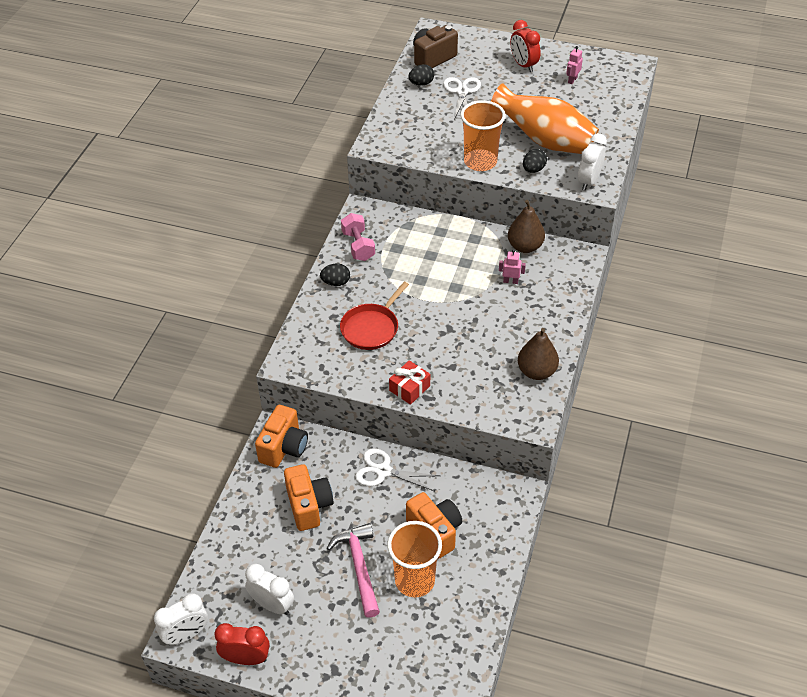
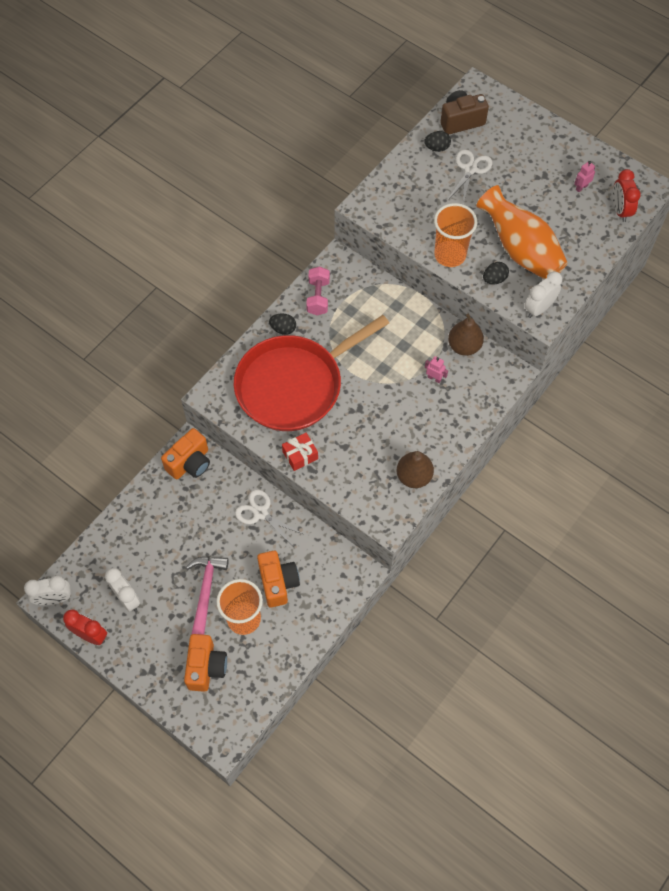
camera: 20 degrees right, 15 degrees up
(309, 506) = (188, 523): orange camera -> orange camera (206, 667)
(371, 328) = (294, 385): red pan -> red pan, size x2.03
(523, 65) = (543, 155): red clock -> red clock (620, 210)

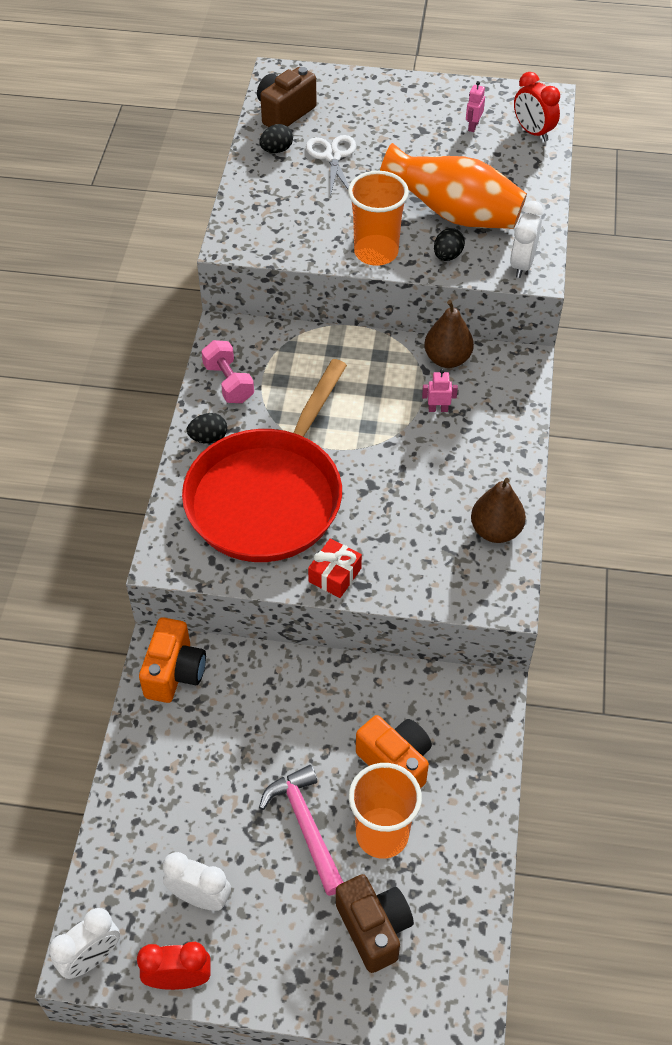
camera: 30 degrees left, 10 degrees down
(206, 667) = (374, 928): orange camera -> brown camera
(260, 513) = (313, 687): white scissors -> none

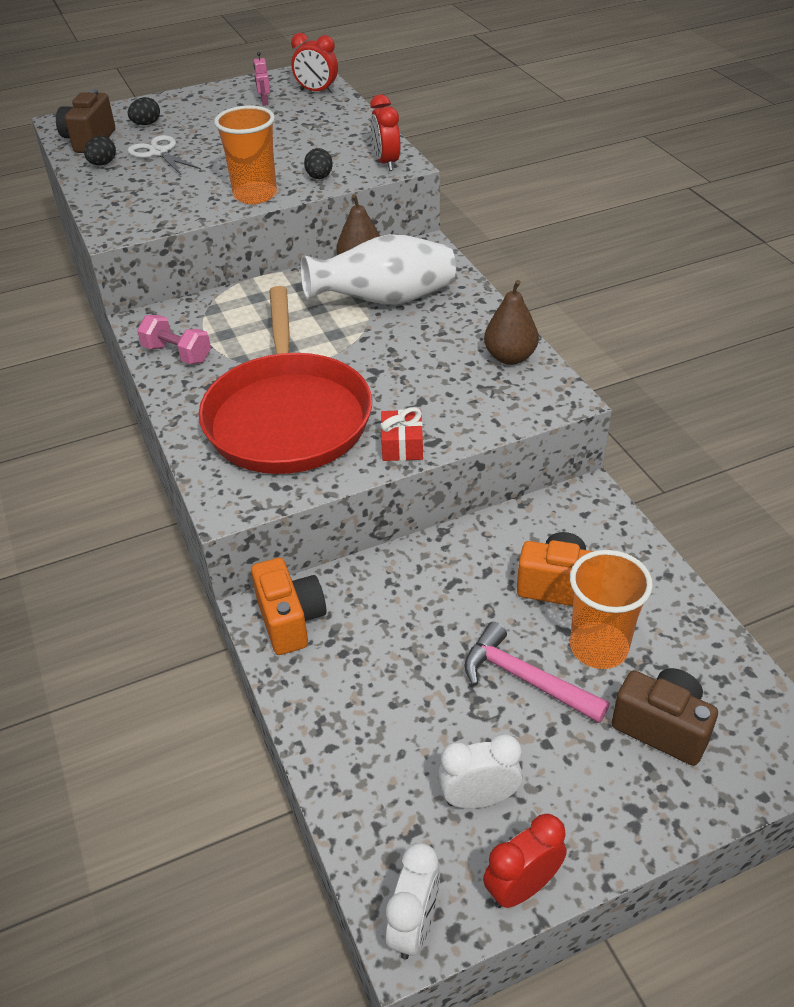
camera: 30 degrees left, 10 degrees down
(208, 438) = (192, 399): black egg -> black egg (146, 124)
(438, 409) = (384, 300): pink robot -> white vase
(454, 214) = (300, 153): orange vase -> none
(522, 264) = (386, 163): white clock -> red clock

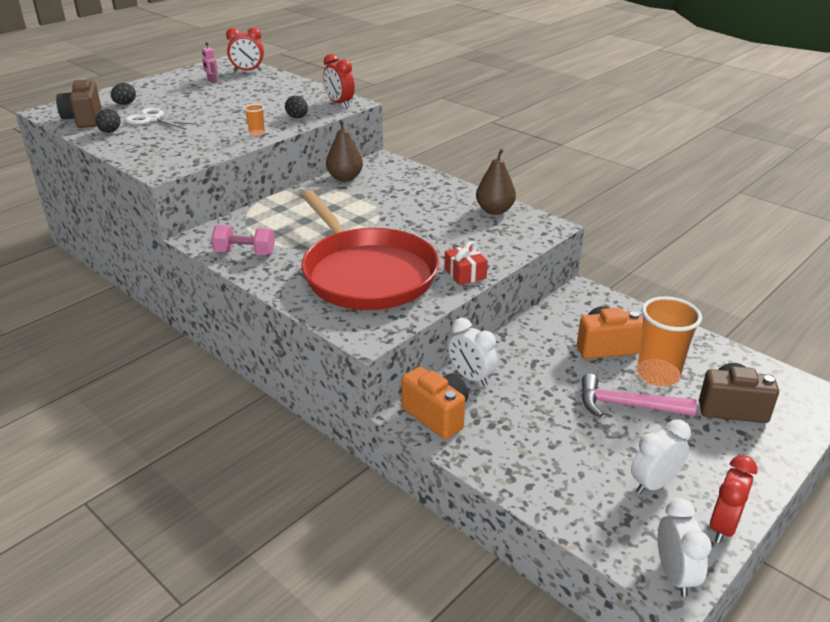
camera: 25 degrees left, 10 degrees down
(255, 195) = (257, 134): orange cup -> orange cup, size x0.44
(363, 580) = (471, 377): none -> white clock
(384, 300) = (379, 194): white vase -> none

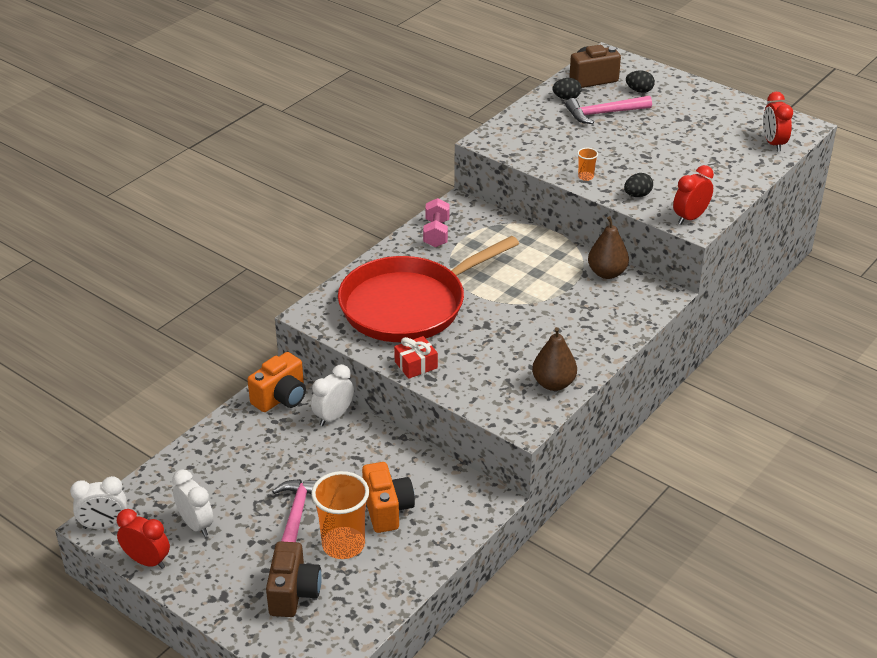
camera: 85 degrees right, 5 degrees up
(153, 119) = (604, 113): white scissors -> pink hammer
(212, 81) = (728, 126): pink robot -> none

